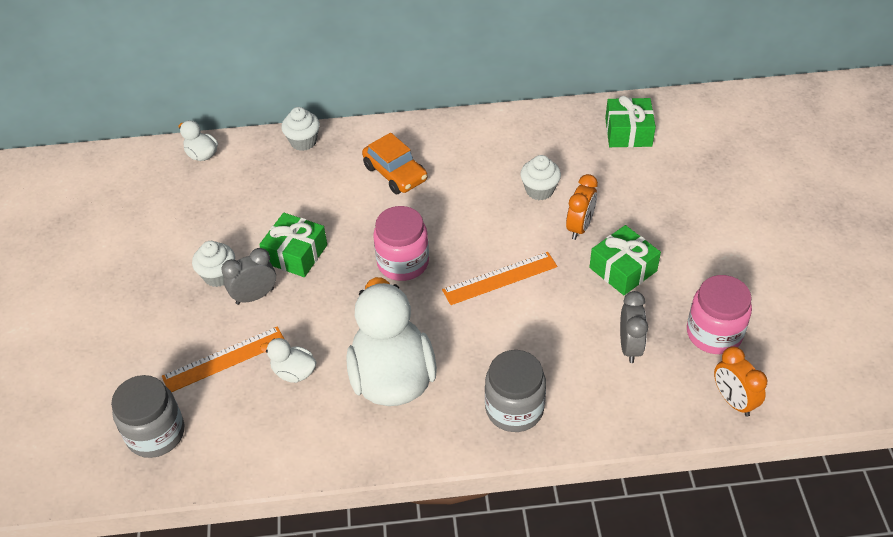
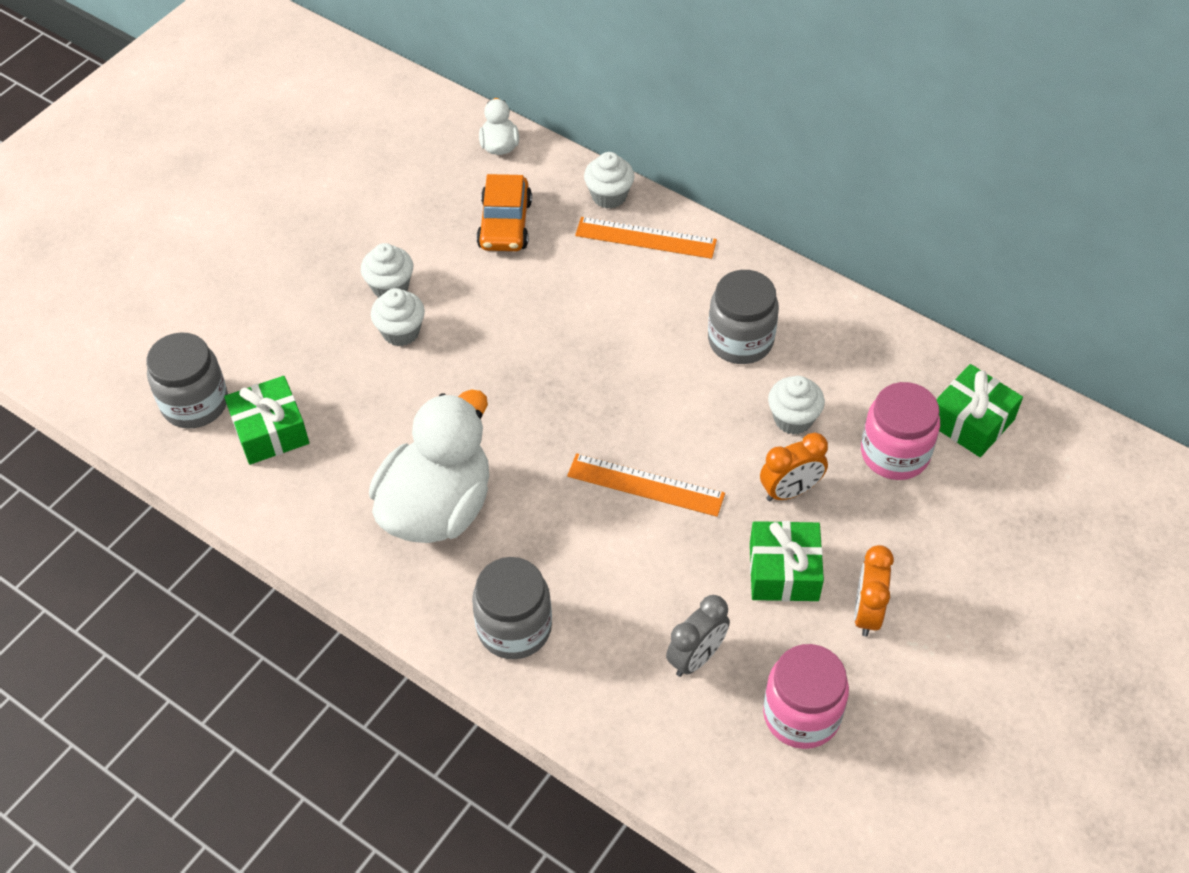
camera: 40 degrees right, 5 degrees up
(224, 359) = (315, 375): orange ruler -> orange ruler (645, 238)
(255, 296) = (401, 332): grey clock -> white cupcake
(294, 372) = (359, 434): white duck -> none
(296, 254) = (480, 315): green gift -> green gift (270, 431)
(395, 173) = (663, 294): orange car -> orange car (505, 224)
(403, 263) = (569, 397): pink jar -> pink jar (895, 453)
(466, 169) = (740, 340): none -> grey jar
(733, 401) = (738, 799): orange clock -> orange clock (867, 612)

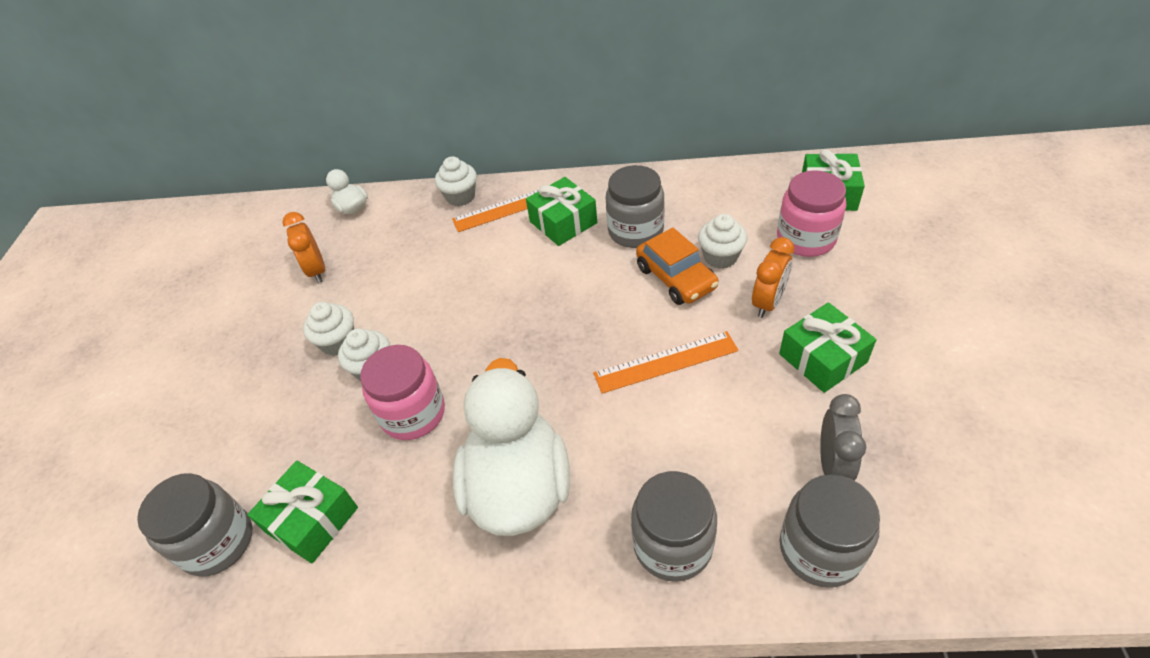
camera: 30 degrees left, 5 degrees down
(505, 224) = (398, 252): orange car -> orange car (676, 278)
(620, 707) = (820, 549): none -> grey jar
(681, 287) = (563, 222): none -> green gift
(801, 715) = (949, 453): pink jar -> pink jar (413, 413)
(867, 612) = (905, 348): orange clock -> orange clock (317, 270)

